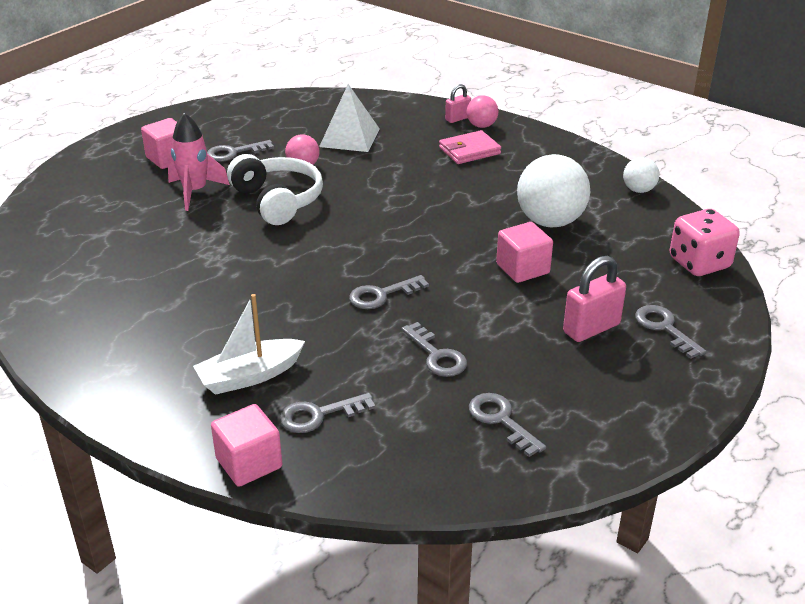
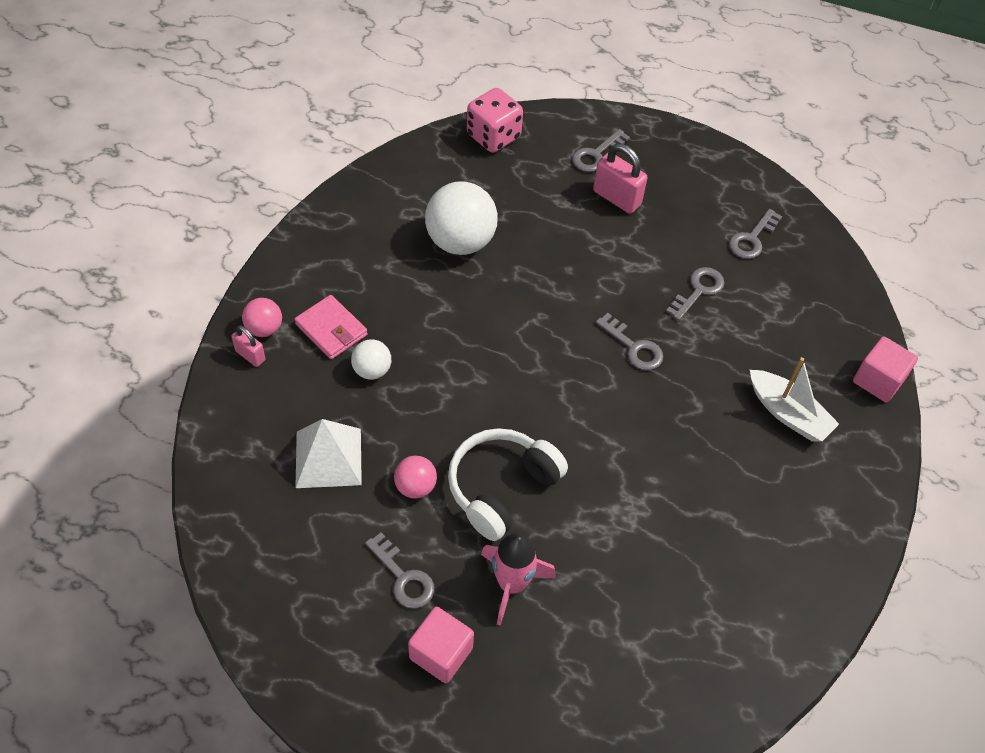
camera: 110 degrees left, 20 degrees up
(319, 415) = (805, 351): grey key -> none
(522, 269) = (549, 252): pink cube -> none
(638, 190) = (377, 181): white ball -> white ball (372, 370)

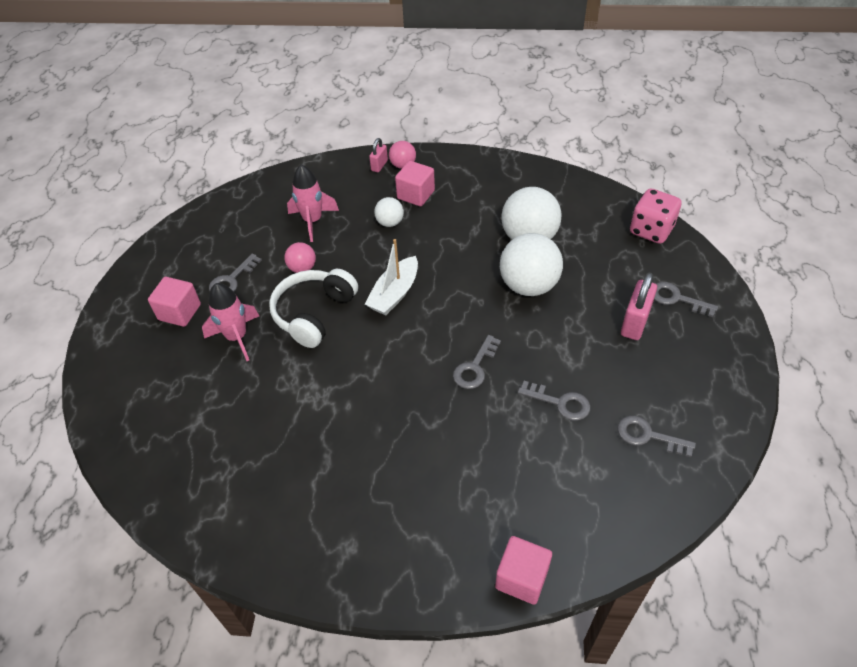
camera: 80 degrees right, 5 degrees down
(328, 458) = (313, 221): white pyramid -> pink rocket
(331, 329) = (415, 195): pink wallet -> pink cube
(501, 488) = (314, 313): white headphones -> white headphones turned 90 degrees counterclockwise
(534, 265) = (528, 285): none -> white ball
(788, 413) = (449, 498): white boat -> white boat (394, 294)

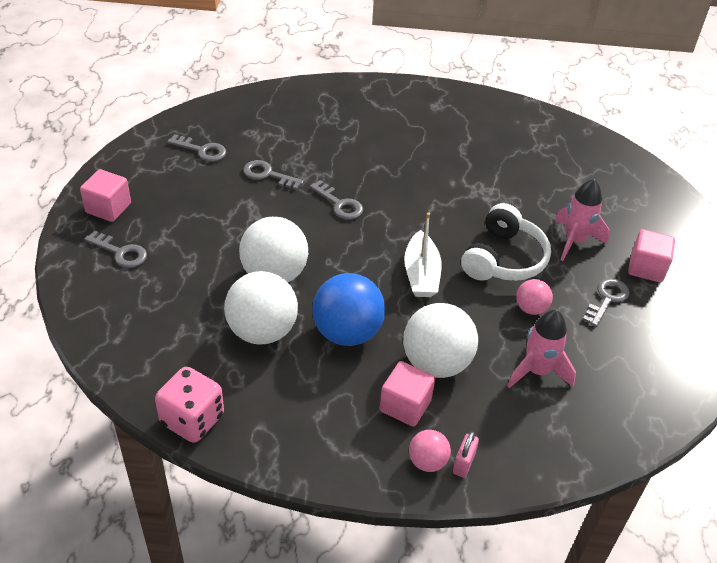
camera: 175 degrees right, 5 degrees down
(390, 222) = (436, 363): white ball -> white ball, size x1.94
(394, 294) = (421, 274): white boat -> white boat turned 150 degrees clockwise
(460, 240) = (347, 332): none -> blue ball
(475, 367) = (339, 204): grey key -> grey key turned 105 degrees clockwise
(521, 578) = (318, 87): pink cube -> pink cube (108, 208)
(634, 323) = (175, 232): pink padlock -> none
(651, 230) = (108, 333): pink dice -> pink dice (192, 419)

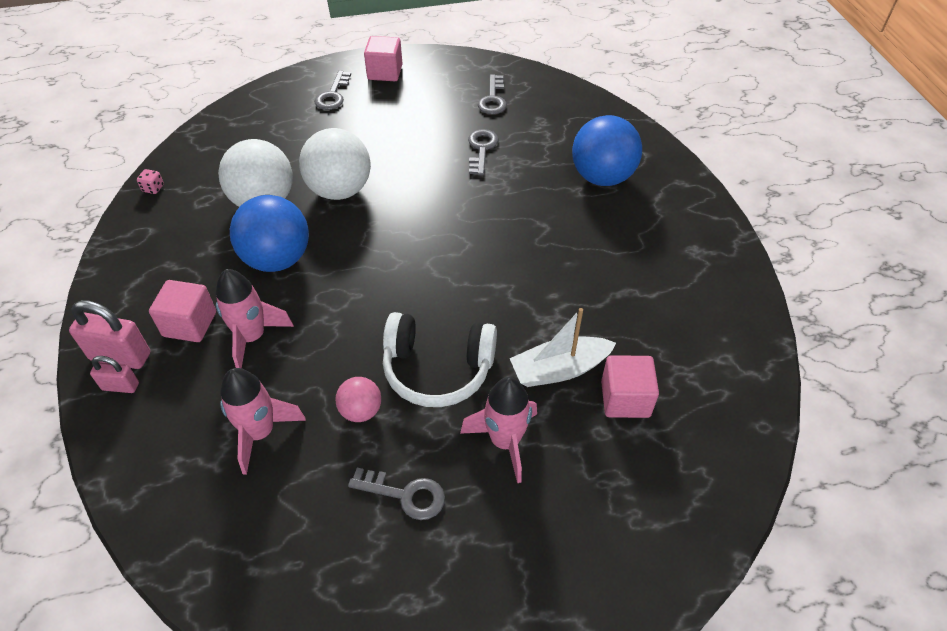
camera: 75 degrees right, 5 degrees up
(192, 419) = (153, 188): pink dice -> pink dice, size x0.41
(339, 122) = (602, 177): none -> blue ball
(339, 204) = (464, 210): grey key -> none
(421, 274) = (382, 298): white boat -> white boat (559, 369)
(427, 462) = (120, 356): pink ball -> pink padlock
(436, 363) = (252, 337): white ball -> pink rocket
(646, 268) = (487, 540): pink cube -> pink cube (625, 399)

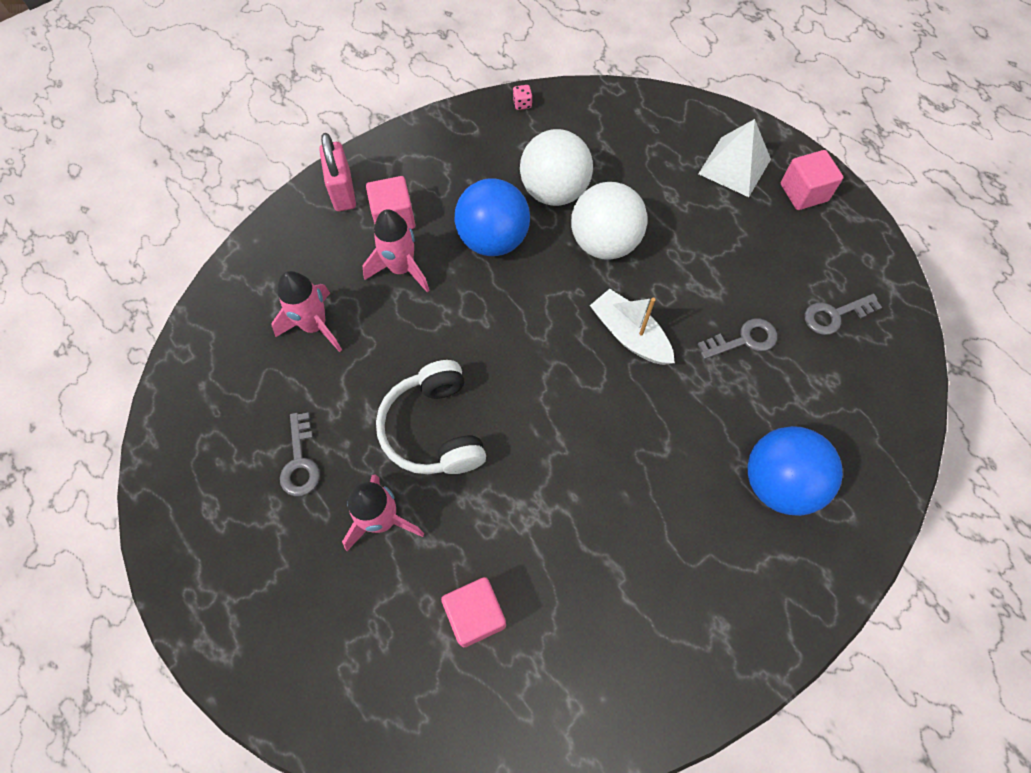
camera: 65 degrees right, 15 degrees up
(120, 386) = (316, 209): pink padlock -> none
(333, 95) = (734, 166): grey key -> white pyramid
(361, 411) = (365, 388): pink ball -> none
(559, 369) = (482, 538): white boat -> white boat (630, 335)

